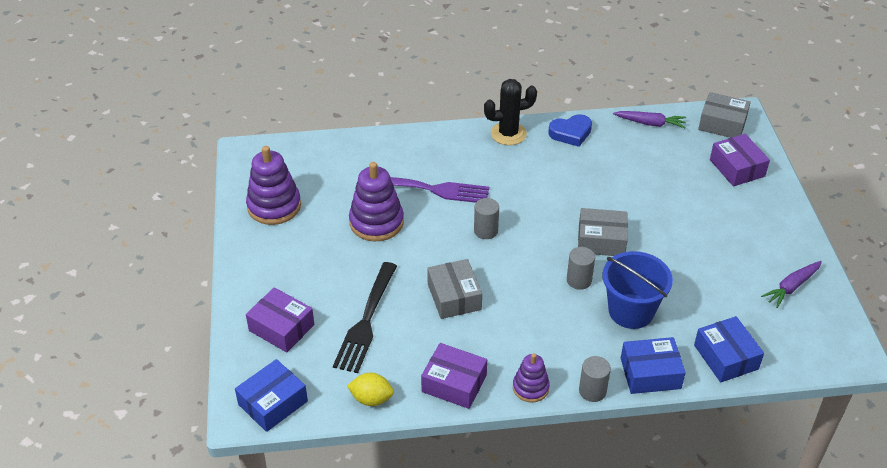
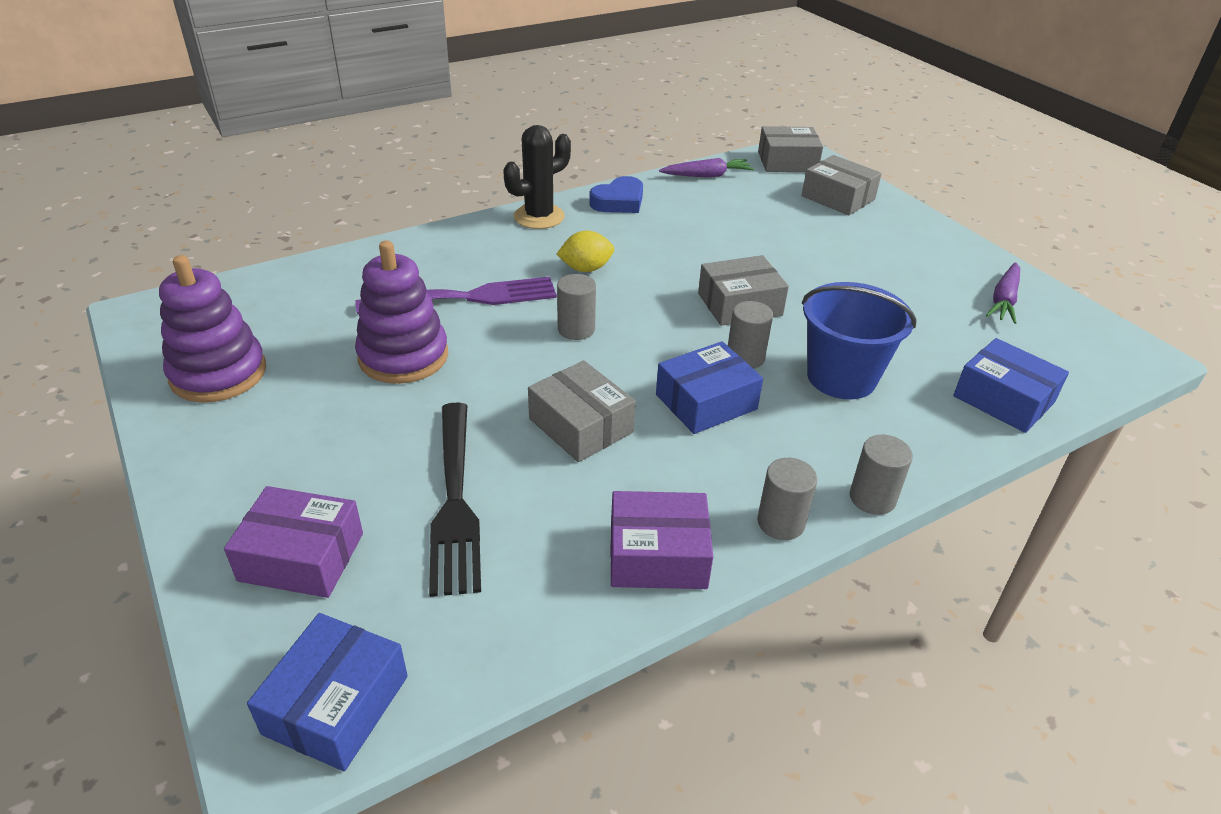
camera: 25 degrees left, 5 degrees down
(371, 399) = (529, 630): yellow lemon -> yellow lemon (586, 269)
(530, 387) = (781, 523): purple stacking toy -> grey cylinder
(650, 373) = (929, 449): blue box -> blue box (706, 402)
(737, 168) = (838, 198): purple box -> grey box

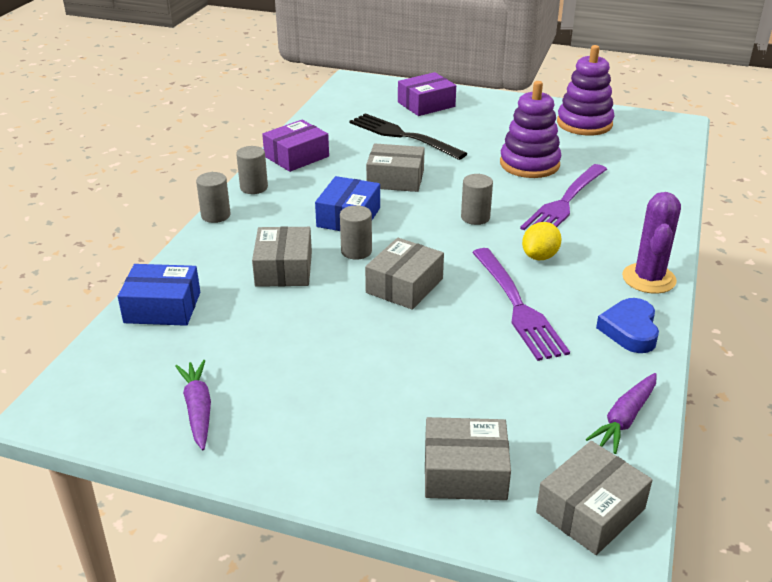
camera: 140 degrees right, 5 degrees down
(336, 704) = (353, 91): blue box -> none
(539, 217) = (649, 279): black cactus -> purple cactus
(670, 248) = (517, 306): none -> purple fork
(841, 377) = (284, 269): blue bucket -> grey box

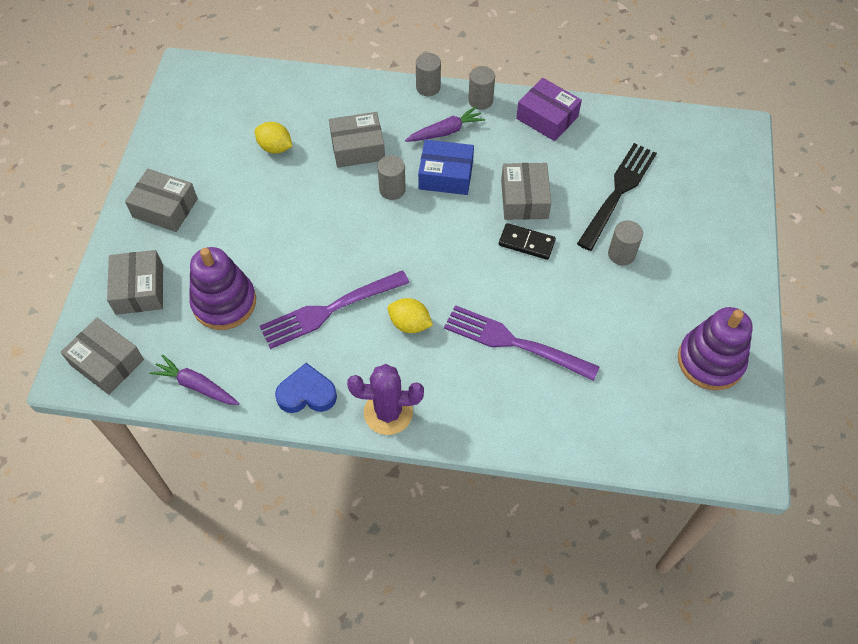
camera: 80 degrees right, 25 degrees up
(162, 307) = (297, 90): blue box -> none
(198, 409) = (191, 138): purple carrot -> purple carrot (445, 131)
(253, 331) = (275, 147): none -> yellow lemon
(404, 286) = (347, 229): grey box -> grey box (165, 208)
(426, 104) = (704, 203): purple box -> none
(449, 184) = (526, 243): none -> black domino
(475, 217) = (467, 269): grey cylinder -> grey cylinder (621, 254)
(529, 164) = (589, 309): purple stacking toy -> purple stacking toy (224, 302)

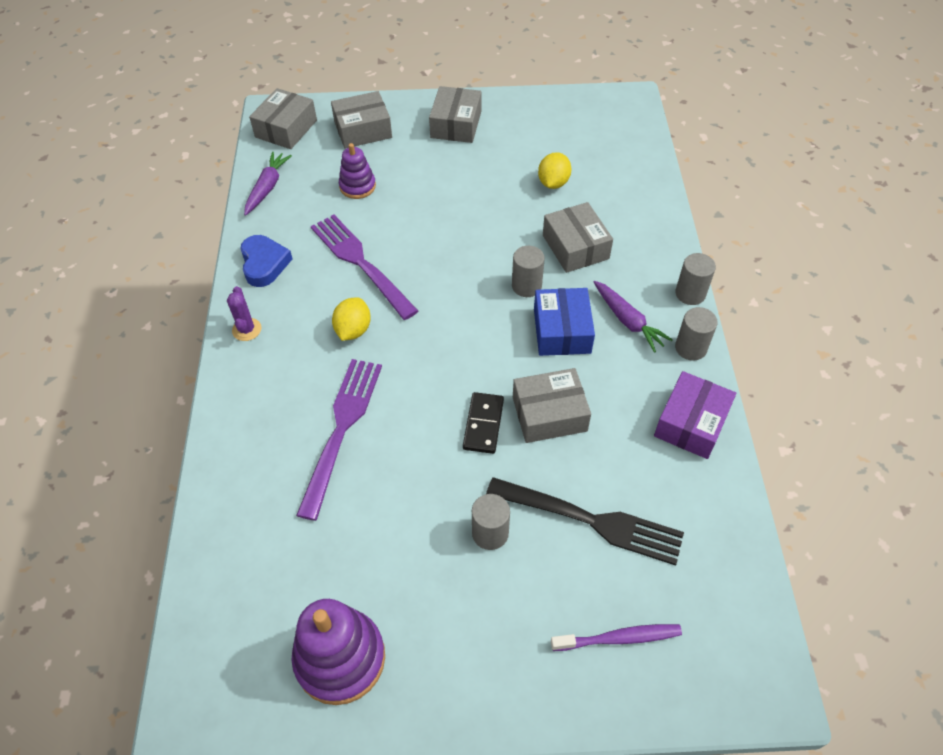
camera: 80 degrees right, 5 degrees down
(224, 302) = (357, 186): purple stacking toy -> purple stacking toy, size x0.59
(388, 412) = (247, 329): purple cactus -> purple cactus, size x0.57
(704, 196) = (619, 638): none -> purple toothbrush

